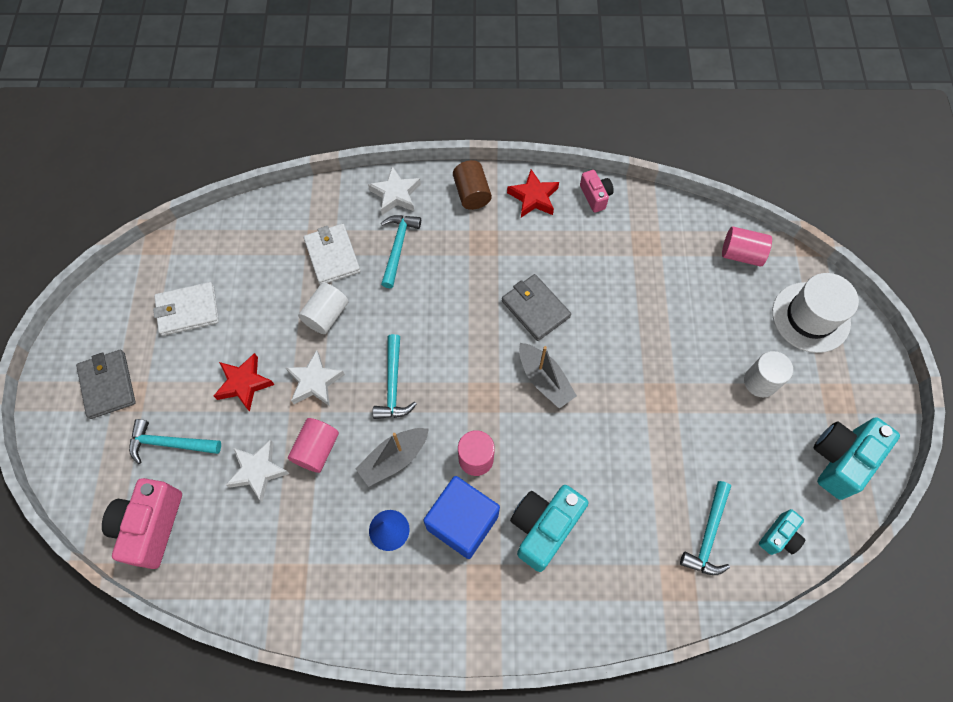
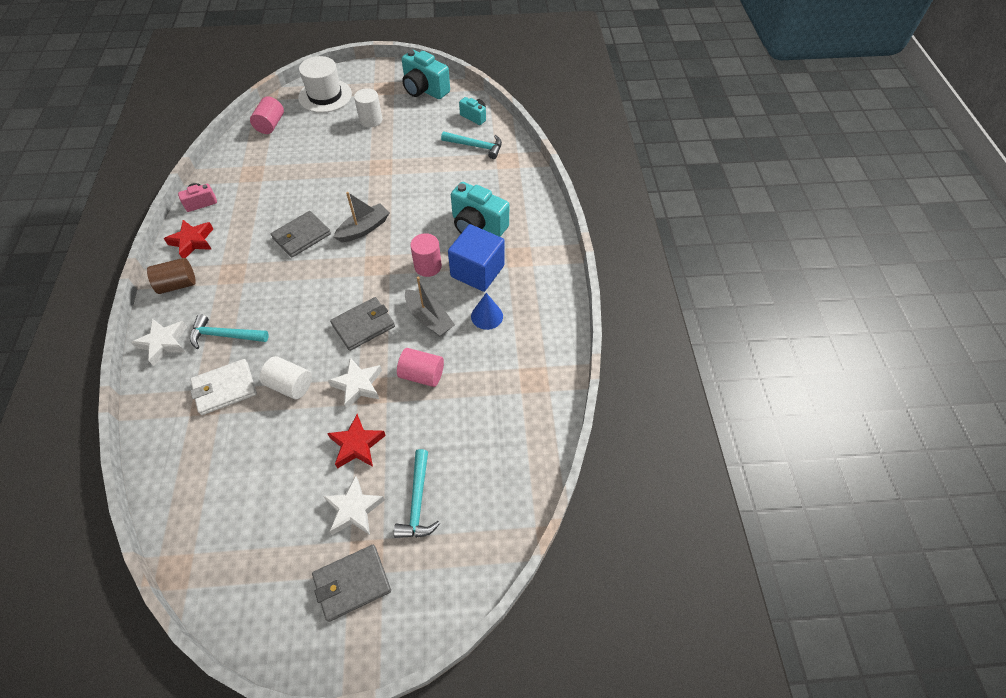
camera: 95 degrees left, 10 degrees down
(151, 526) = (499, 500): pink camera -> none
(188, 310) = (269, 516): white wallet -> none
(258, 471) = (442, 418): white star -> white star (354, 509)
(393, 384) = (363, 325): turquoise hammer -> grey wallet

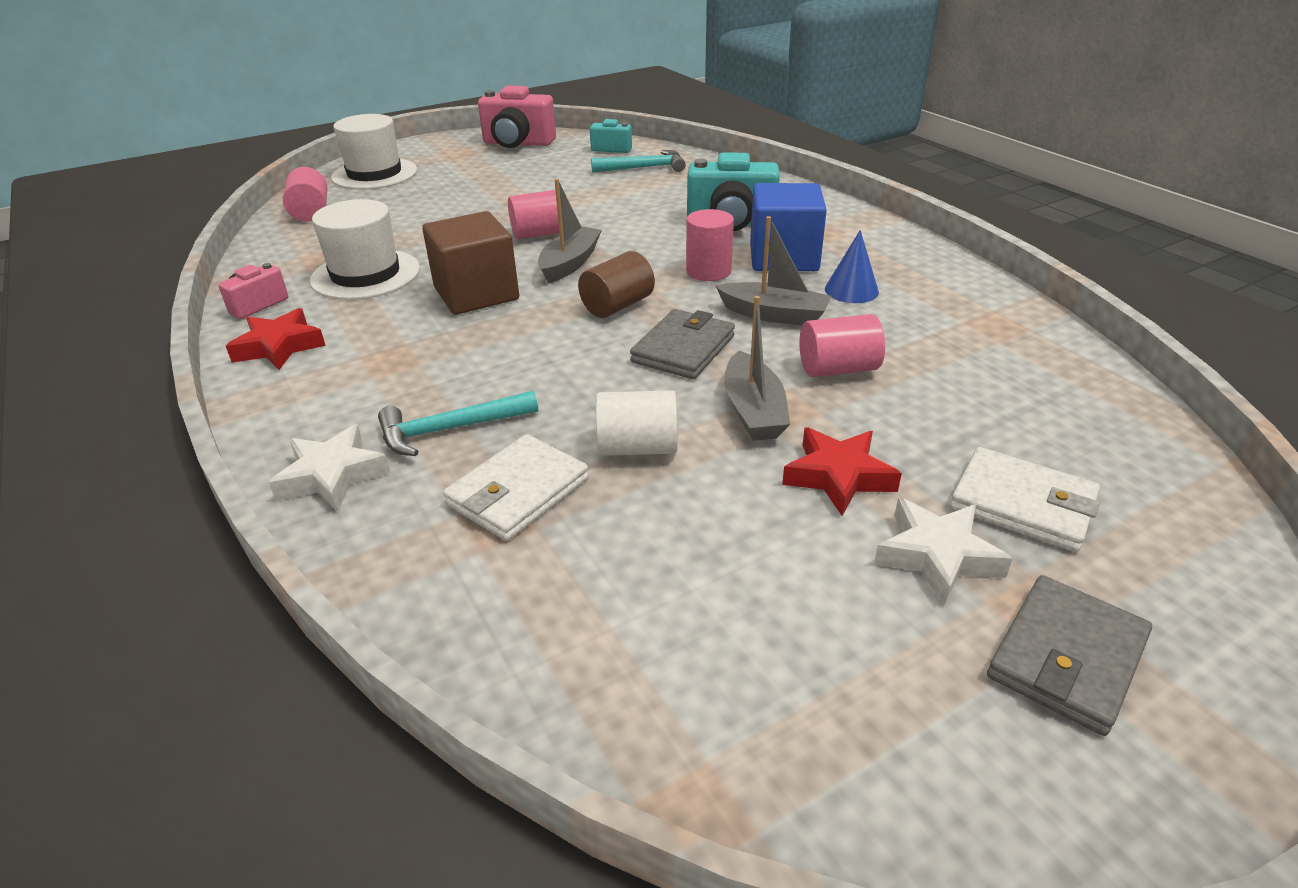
camera: 25 degrees left, 20 degrees down
(178, 284) = (294, 399): brown cylinder -> brown cylinder (617, 306)
(262, 197) = (365, 275): none -> white hat
(302, 236) = (476, 294): grey wallet -> brown cube
(358, 385) = (753, 410): white star -> grey boat
(369, 194) = (540, 234): none -> pink cylinder
(371, 120) = (468, 178): white cylinder -> none
(418, 501) = (1022, 504): turquoise hammer -> white wallet
(424, 90) = (518, 143): turquoise camera -> pink camera

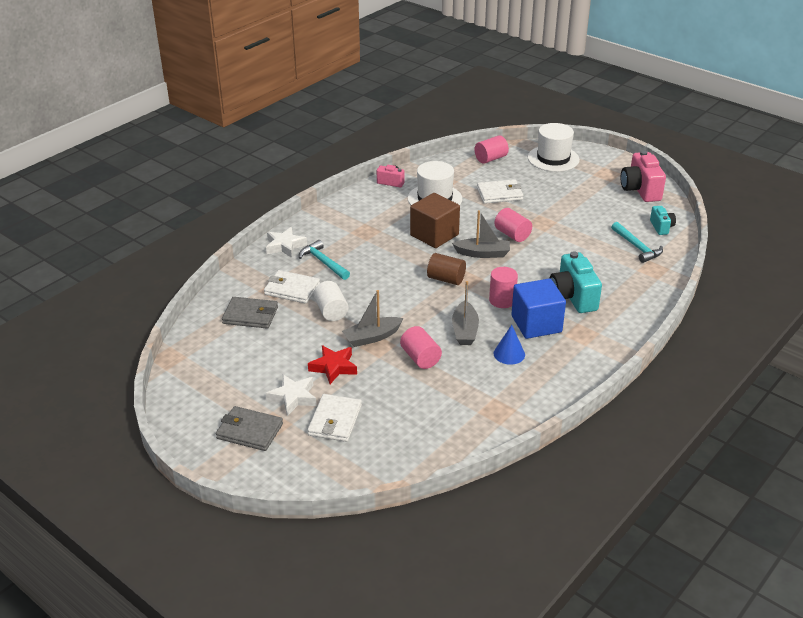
camera: 70 degrees right, 0 degrees up
(279, 346) = (361, 201): red star -> none
(418, 223) = (499, 194): none -> white wallet
(683, 349) = (415, 308): grey wallet -> grey wallet (250, 315)

